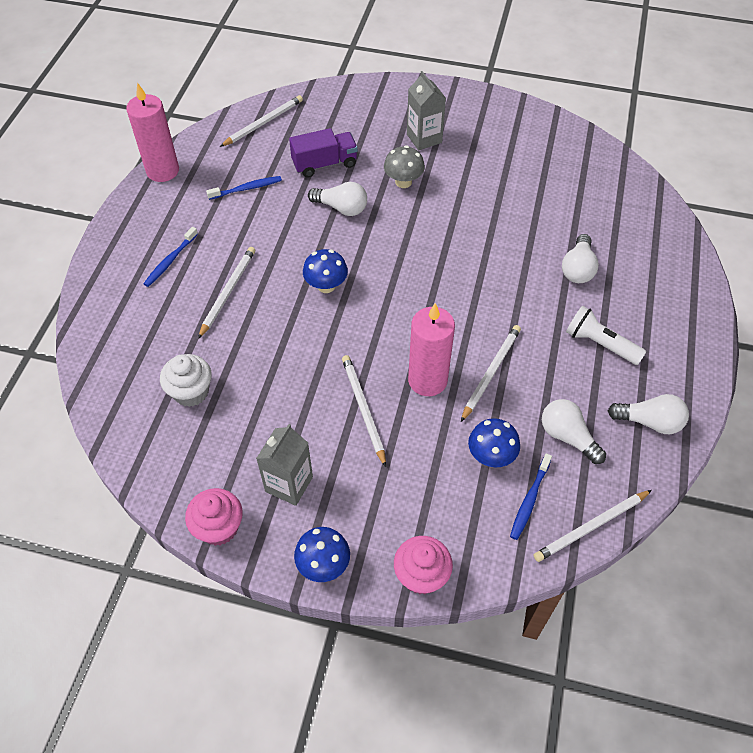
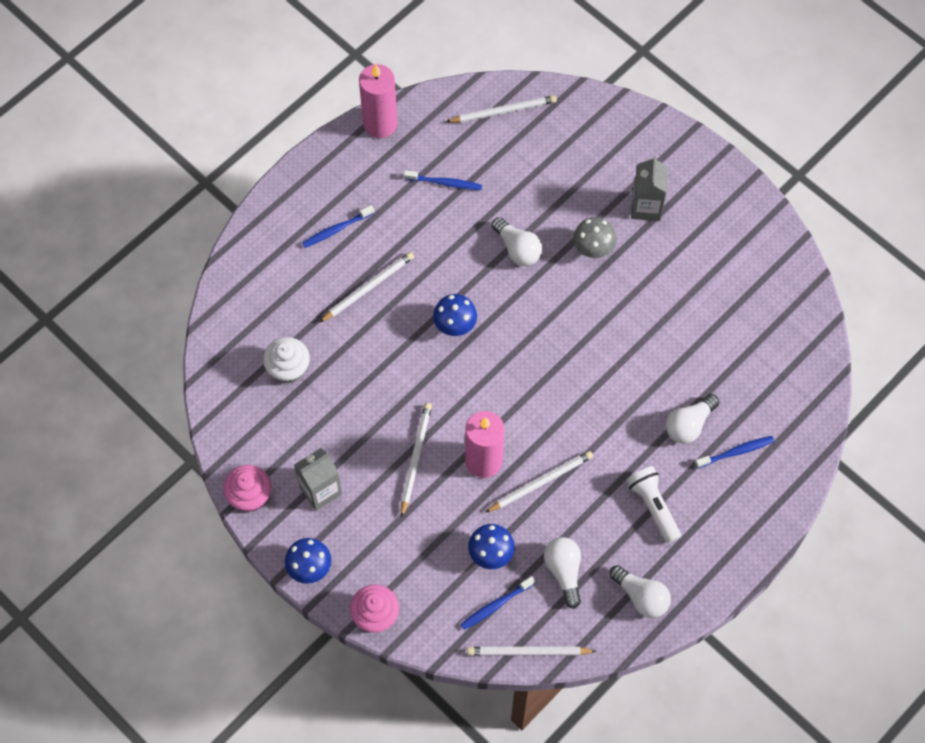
camera: 30 degrees right, 10 degrees up
(324, 164) = (532, 190): purple truck -> none
(630, 270) = (736, 452): none -> blue toothbrush

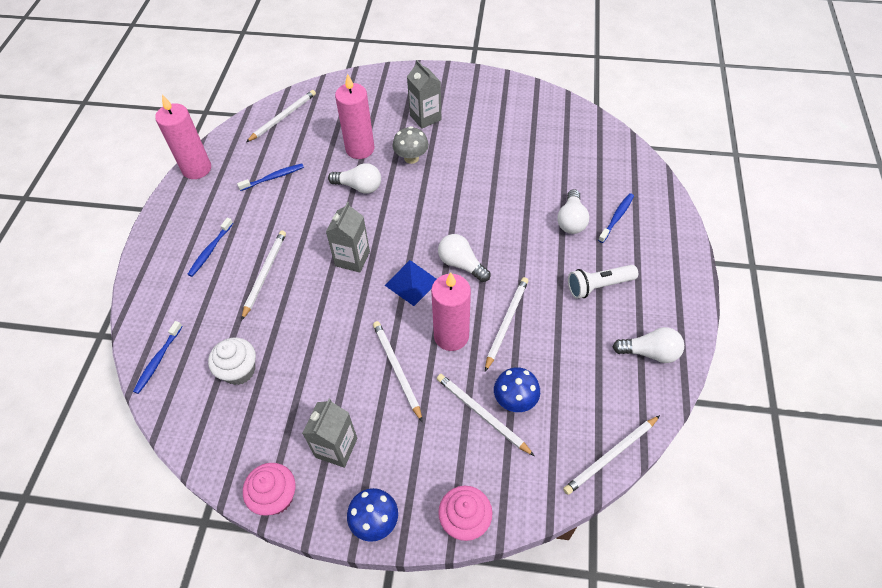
camera: 35 degrees left, 10 degrees down
(454, 546) = (482, 414): none -> white pencil
(455, 325) = (352, 259): blue mushroom -> grey carton
(489, 386) = (412, 283): none -> blue pyramid
(496, 605) = (553, 437): blue toothbrush -> blue toothbrush (158, 360)
(551, 203) = (360, 149): none -> pink candle
(564, 572) = (580, 374): white light bulb -> white light bulb (461, 264)
(653, 506) = (598, 286): white flashlight -> white flashlight turned 45 degrees counterclockwise

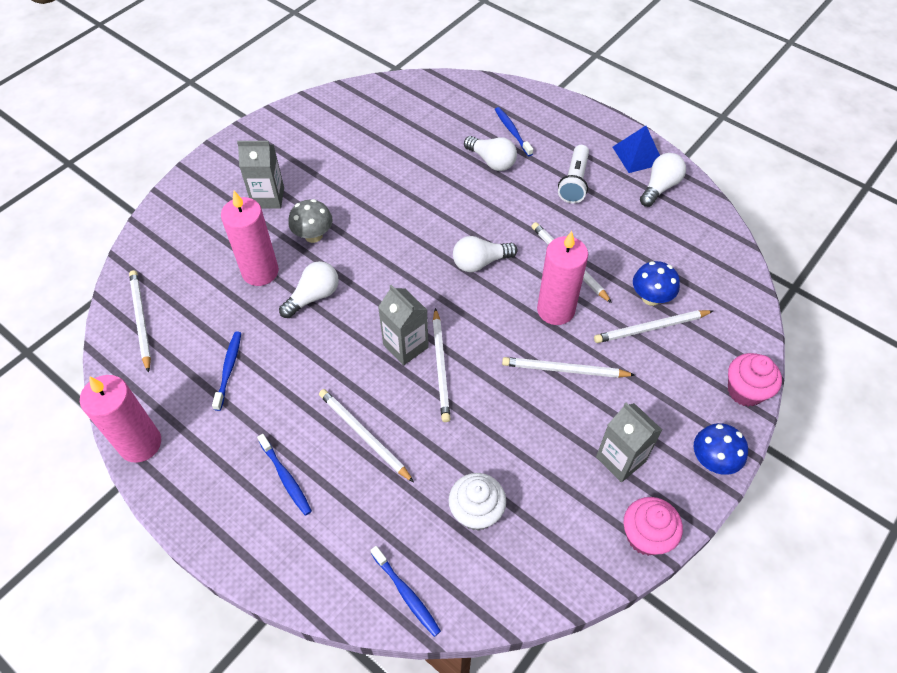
camera: 60 degrees left, 0 degrees up
(412, 283) = (473, 311): blue pyramid -> blue pyramid (637, 155)
(611, 455) = (737, 262): white pencil -> white pencil (441, 366)

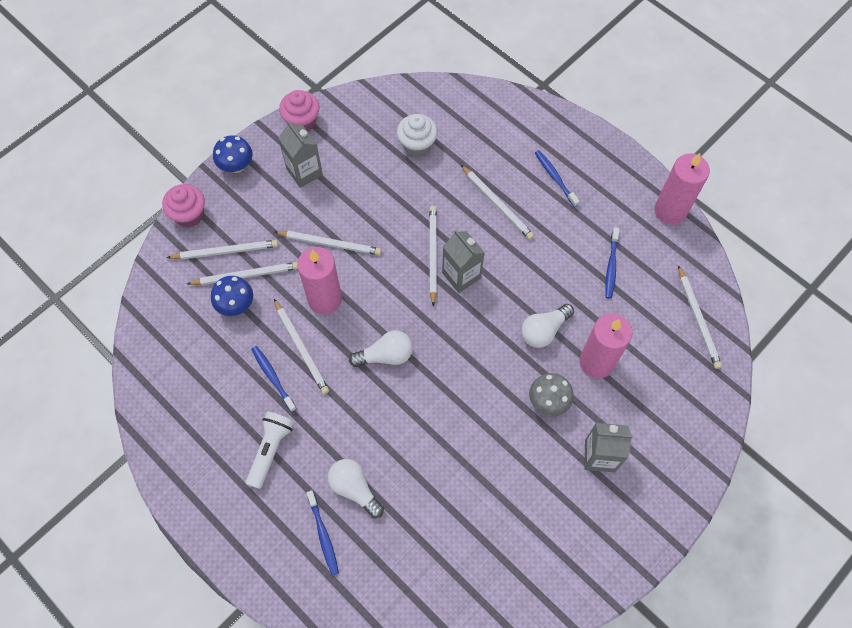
camera: 175 degrees left, 10 degrees up
(406, 594) = (469, 101): blue toothbrush -> blue toothbrush (273, 377)
(637, 155) = (190, 484): blue pyramid -> none
(660, 187) = (182, 435): white light bulb -> none
(684, 352) = (225, 251): none -> white pencil

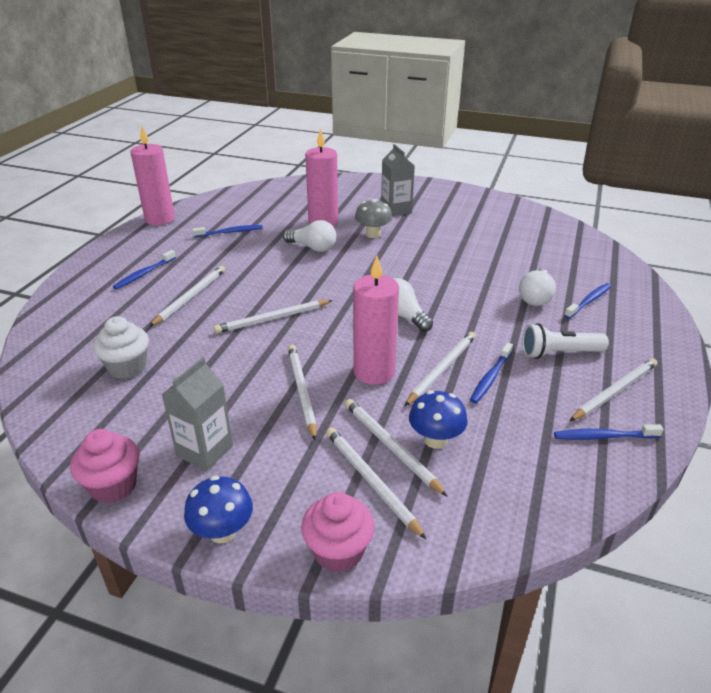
camera: 115 degrees left, 30 degrees down
(174, 414) = (603, 436): none -> blue toothbrush
(461, 275) = (286, 297): grey carton -> none
(698, 319) = (257, 196): white pencil -> white pencil (614, 392)

